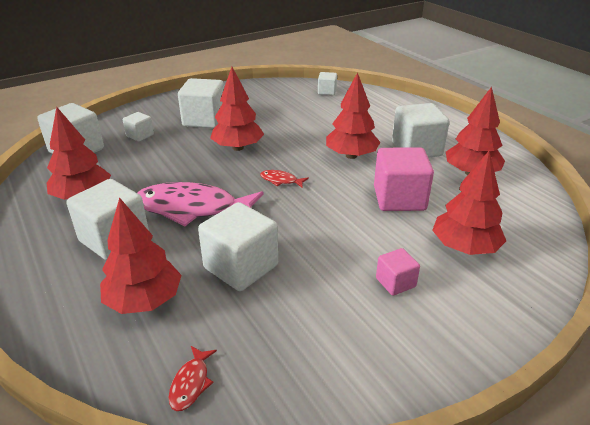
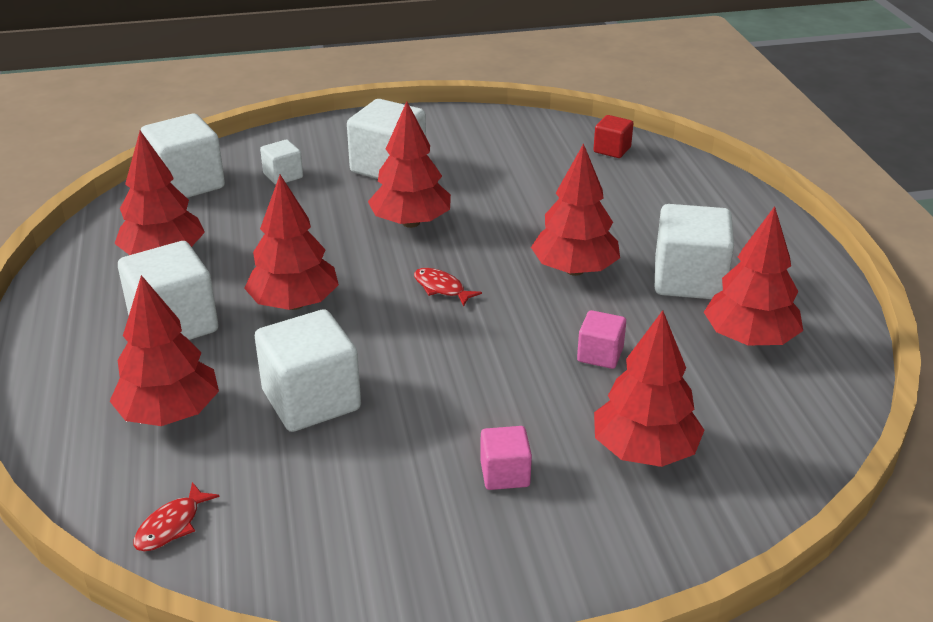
camera: 20 degrees right, 0 degrees up
(192, 208) = (294, 304): pink fish -> red tree
(327, 91) = (612, 150): white cube -> red cube
(399, 198) = (600, 355): pink cube -> pink cube, size x0.53

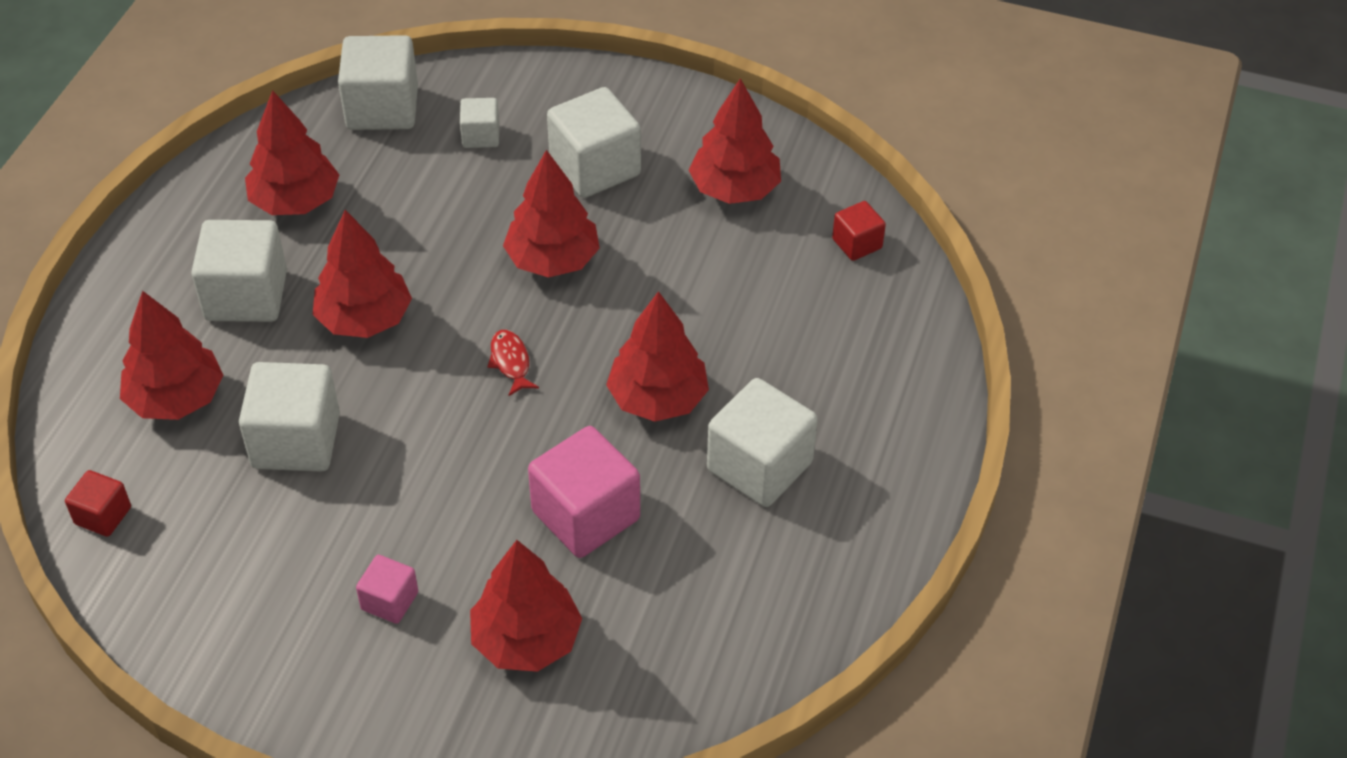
camera: 30 degrees right, 15 degrees up
(171, 525) = (103, 515): red fish -> red cube
(600, 355) = (586, 515): pink cube -> pink cube, size x1.90
(749, 339) = (745, 568): red tree -> red tree (734, 189)

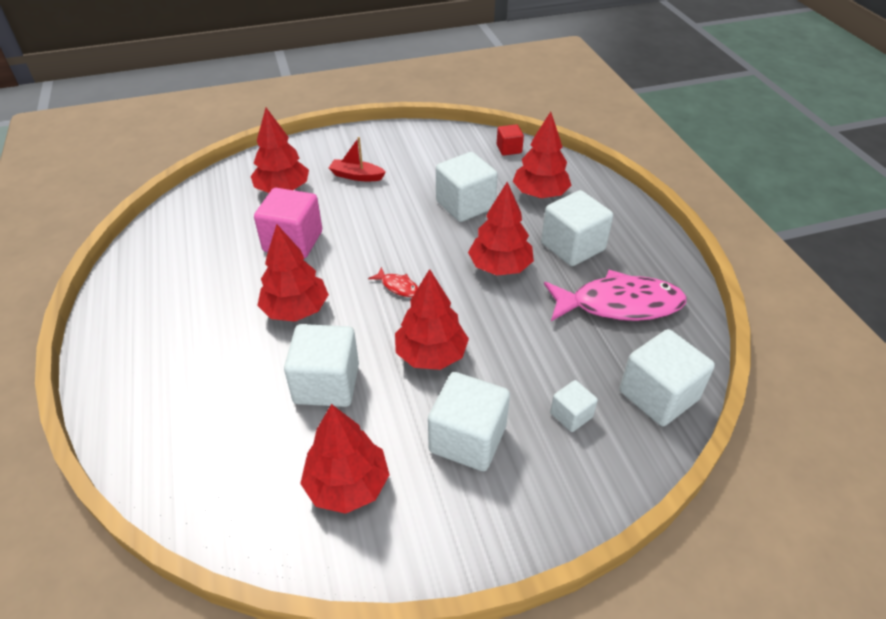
camera: 145 degrees right, 5 degrees down
(295, 201) = (619, 305): red tree -> pink fish
(389, 601) = (356, 176): pink cube -> red boat
(759, 466) = (209, 305): white cube -> white cube (326, 383)
(857, 244) = (217, 493): red cube -> none

